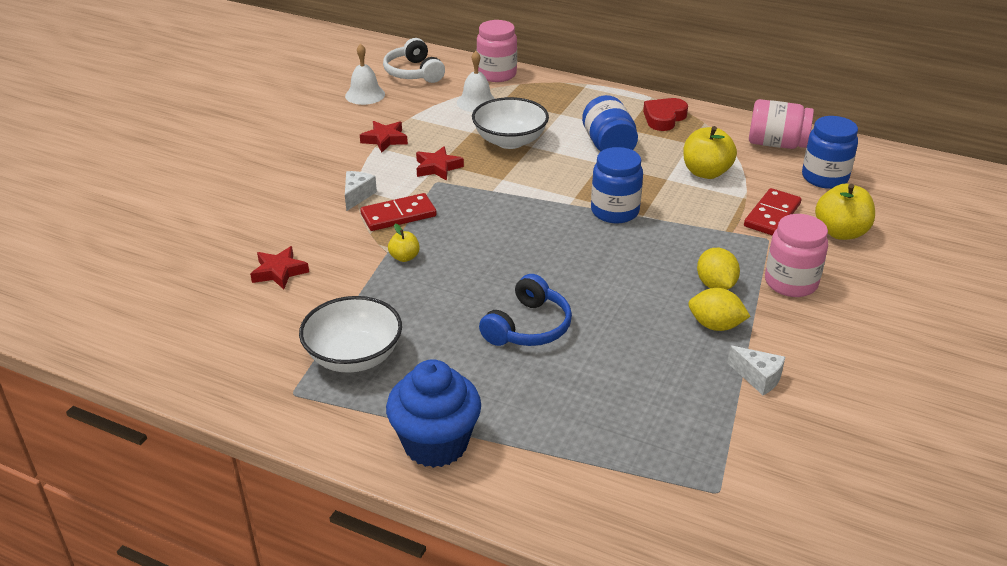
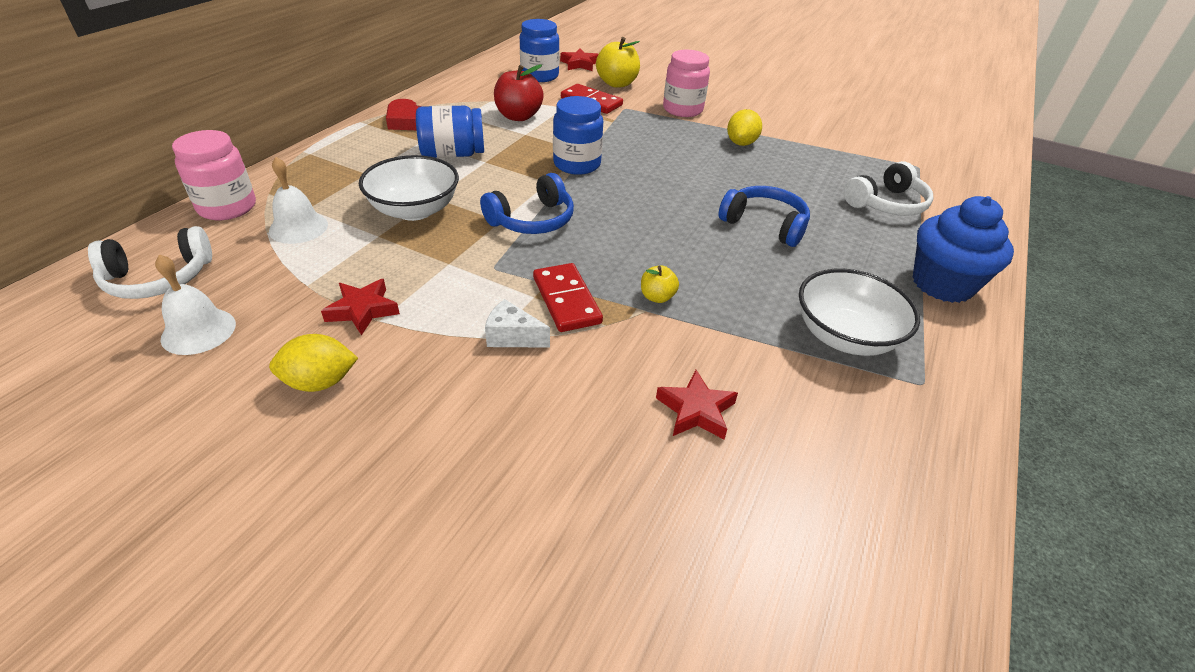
camera: 90 degrees left, 5 degrees up
(437, 167) = (459, 266): red star -> red star (579, 64)
(507, 194) = (532, 220): none -> blue headphones
(598, 434) = (886, 204): none -> white headphones
(706, 172) = (518, 116): yellow apple -> red apple
(715, 285) = (689, 136): yellow lemon -> yellow lemon (320, 382)
(758, 378) = (797, 137): white cheese -> none
(776, 144) = (480, 83): pink jar -> none

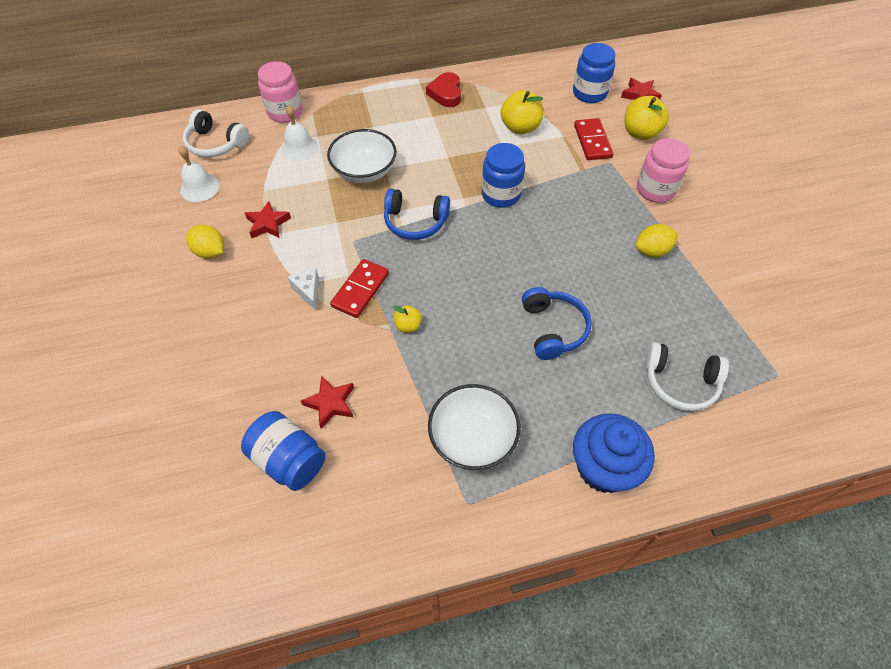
camera: 50 degrees right, 15 degrees up
(452, 154) = (437, 139): blue jar -> blue jar (289, 460)
(518, 116) = (520, 127): red apple -> yellow apple

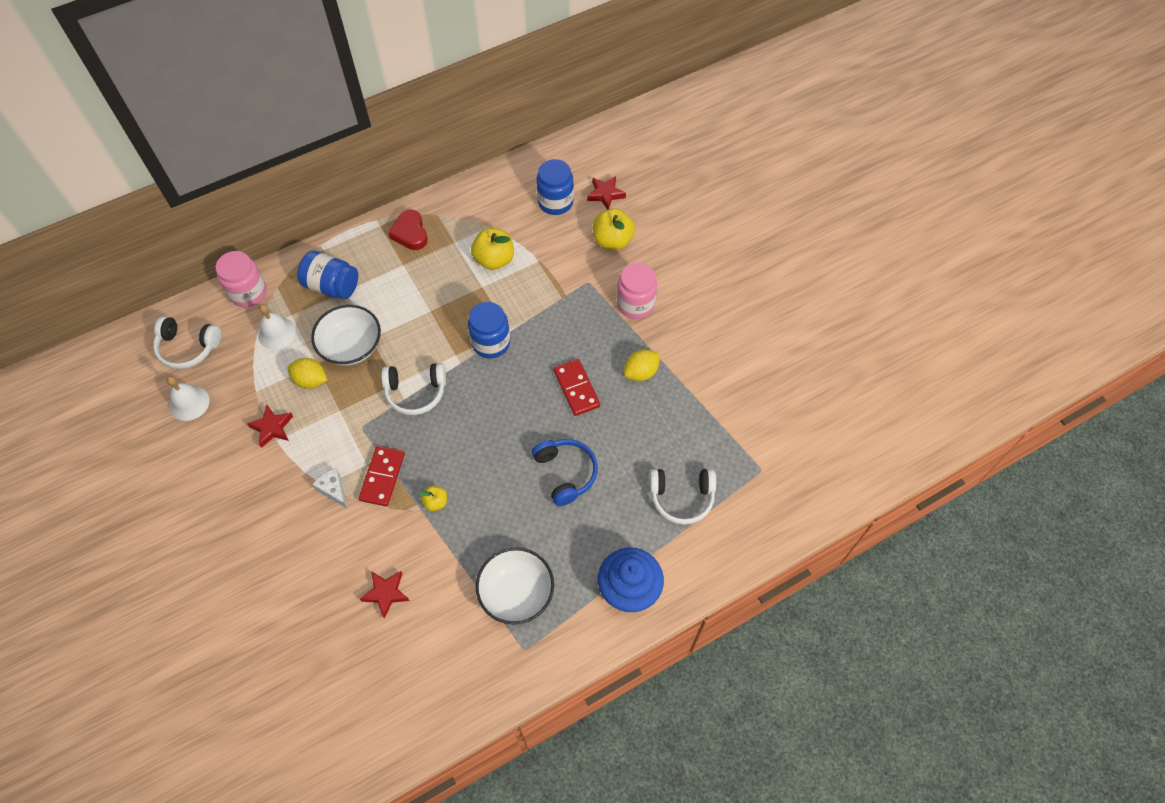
camera: 15 degrees left, 5 degrees up
(210, 252) = (225, 472): yellow lemon -> yellow lemon (311, 380)
(289, 460) = (364, 653): blue jar -> blue jar (332, 286)
(415, 222) = (415, 392): blue headphones -> white headphones
(592, 141) = (568, 261): red domino -> red domino (576, 388)

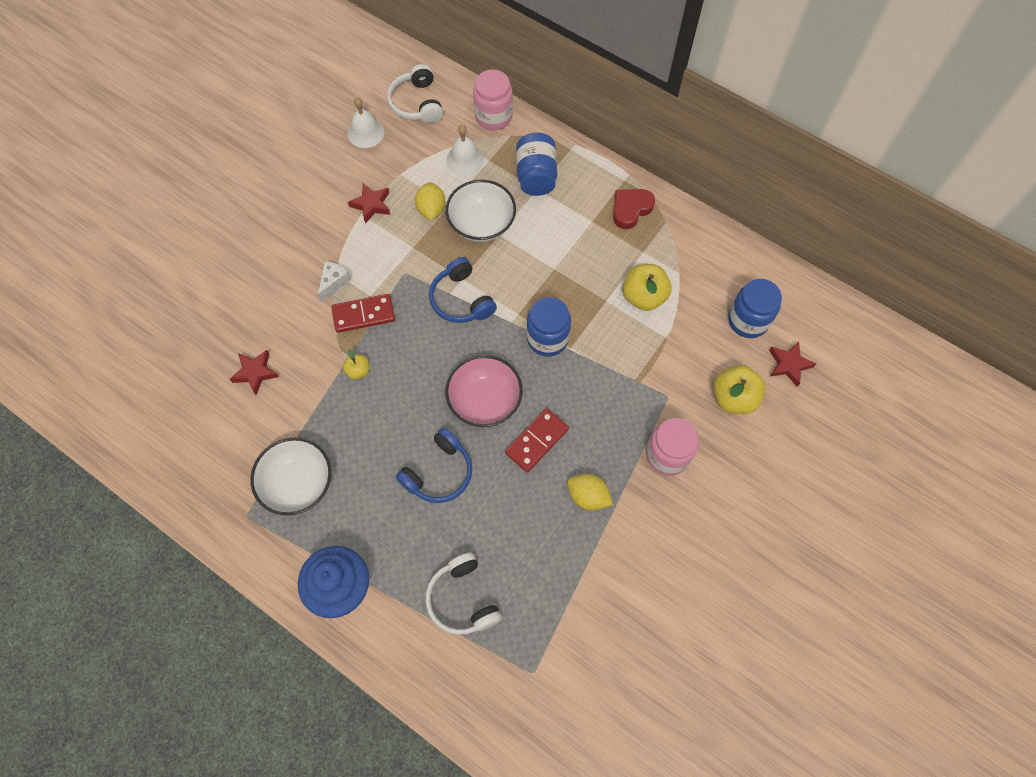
camera: 65 degrees right, 5 degrees up
(415, 392) = (461, 299): white headphones -> blue headphones
(520, 412) = (485, 400): none -> pink bowl

